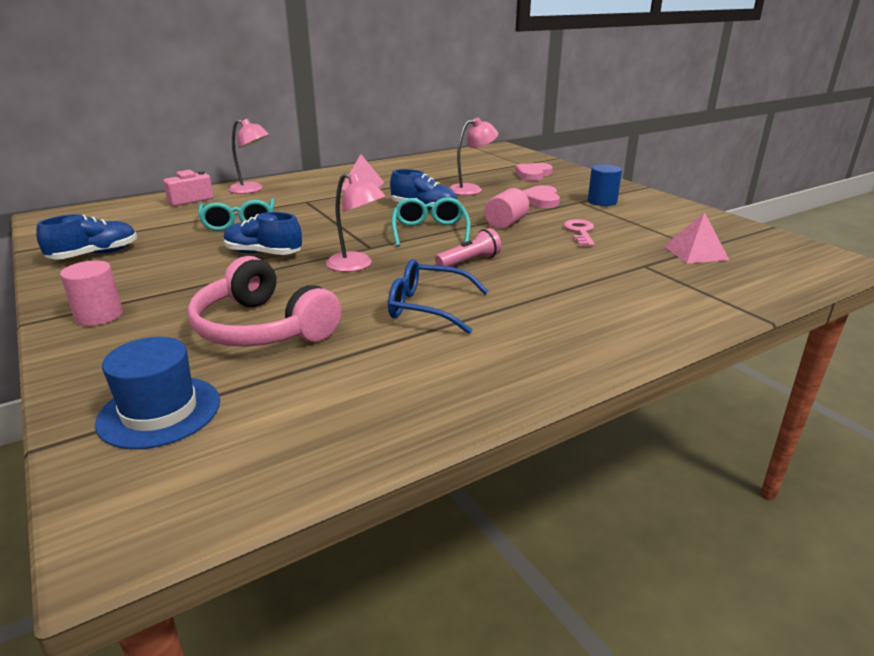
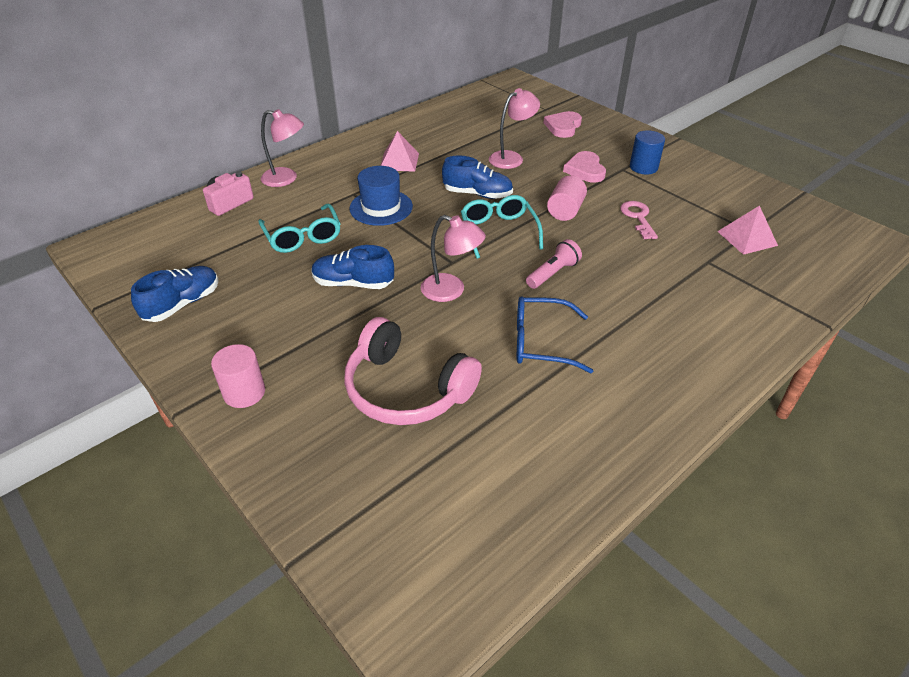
camera: 10 degrees left, 15 degrees up
(159, 411) = (373, 504): blue hat -> blue hat (381, 207)

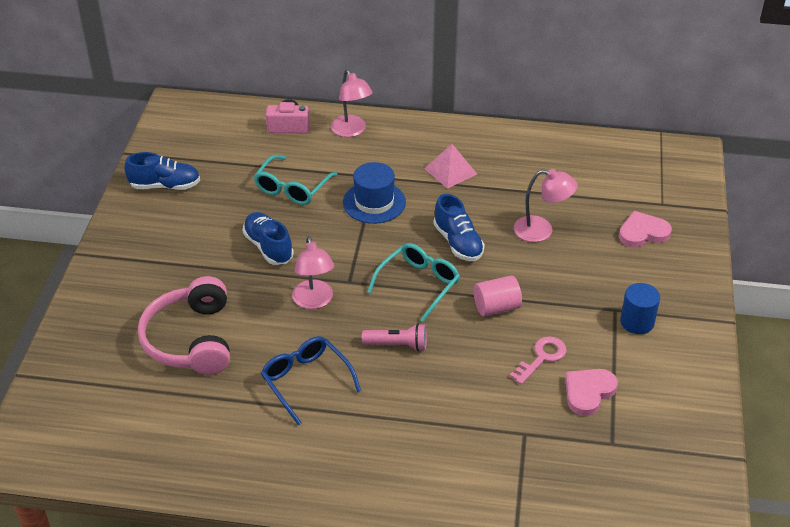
camera: 50 degrees right, 0 degrees up
(244, 392) = (118, 269): pink cylinder -> none
(585, 170) = (581, 286): pink heart -> pink heart (588, 392)
(747, 238) = (595, 446): pink pyramid -> none

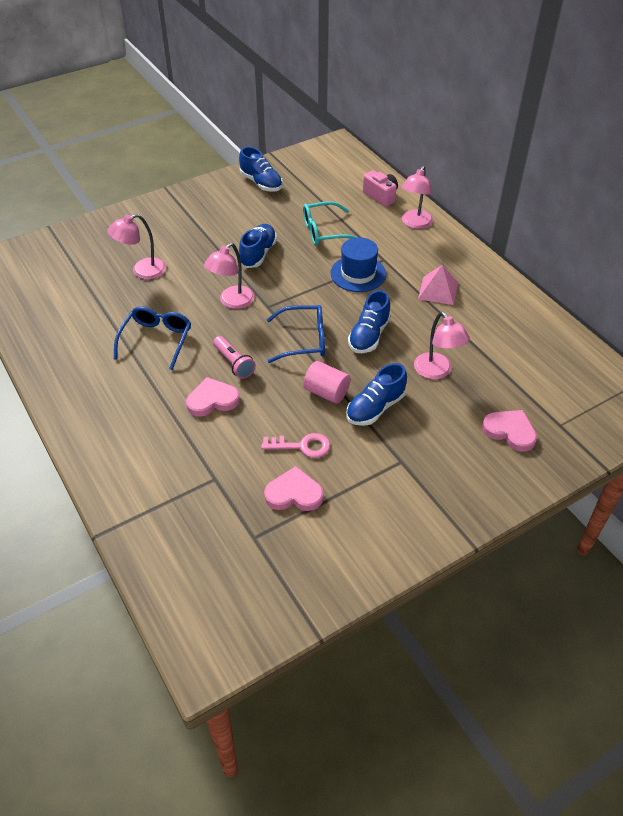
camera: 50 degrees right, 5 degrees up
(191, 339) = (142, 271): pink headphones -> pink lamp
(419, 284) = (304, 340): turquoise glasses -> blue glasses
(428, 384) = (212, 400): none -> pink heart
(544, 289) = (375, 408): none -> blue shoe
(637, 322) = (402, 482): blue cylinder -> none

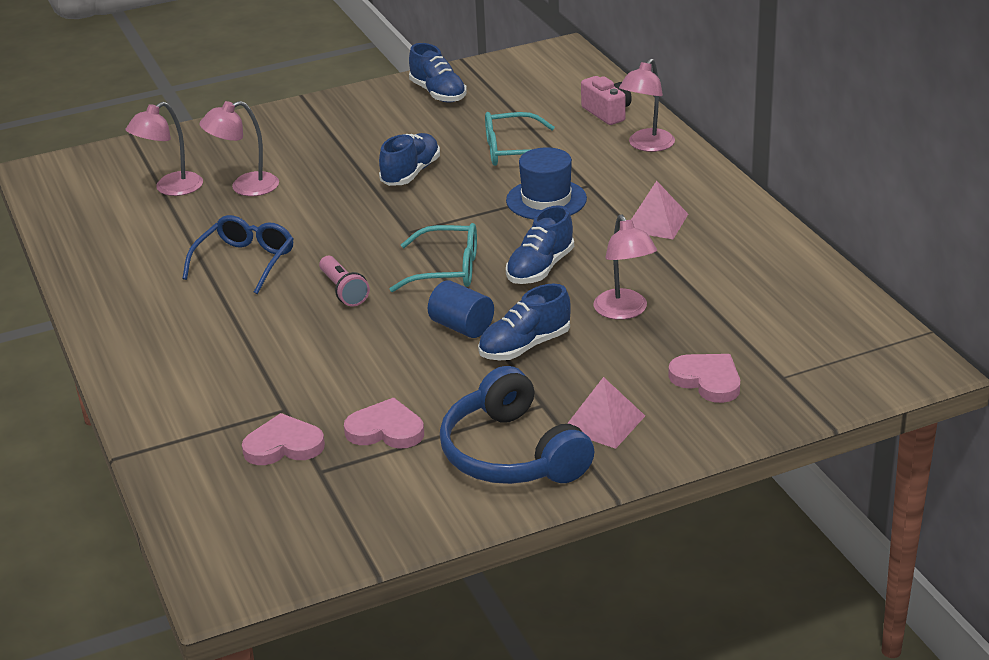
camera: 10 degrees right, 15 degrees down
(212, 400) = (303, 328): pink heart -> pink heart (283, 445)
(232, 302) = (359, 224): pink lamp -> pink lamp (171, 189)
(302, 446) = (411, 382): pink key -> none
(304, 340) = (447, 270): blue glasses -> turquoise glasses
(326, 392) = (462, 327): pink cylinder -> blue cylinder
(391, 510) = (512, 454): none -> blue headphones
(448, 476) = (603, 423): none -> pink pyramid

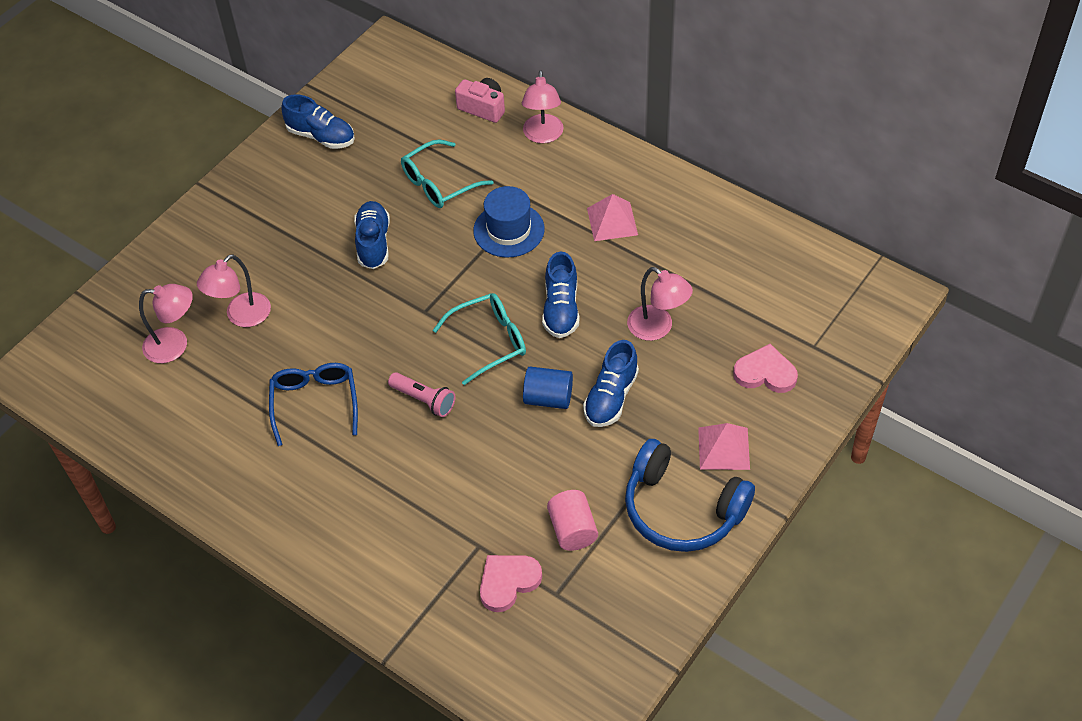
camera: 30 degrees left, 20 degrees up
(171, 189) = (175, 345): pink lamp -> pink lamp turned 105 degrees counterclockwise
(386, 430) = (573, 530): pink heart -> pink cylinder

